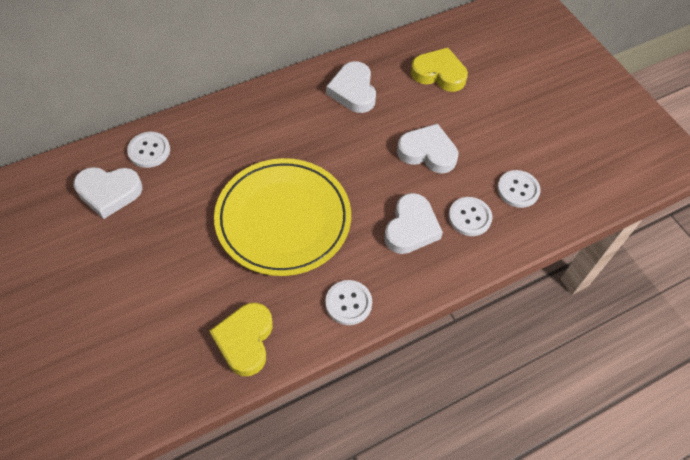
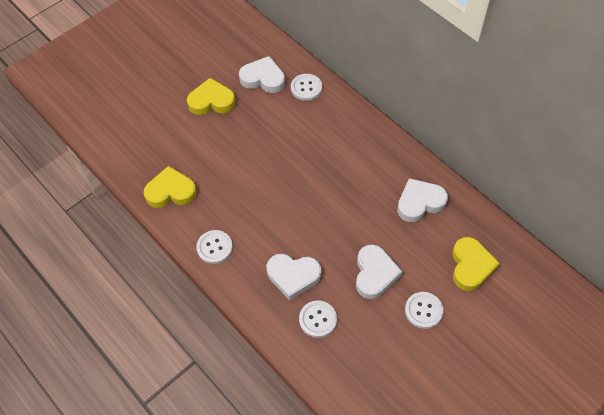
camera: 80 degrees right, 0 degrees up
(109, 192) = (263, 78): white heart -> white heart turned 120 degrees clockwise
(115, 261) = (211, 101): none -> yellow heart
(283, 219) = (274, 187): yellow plate -> none
(518, 190) = (360, 355): white button -> white button (423, 310)

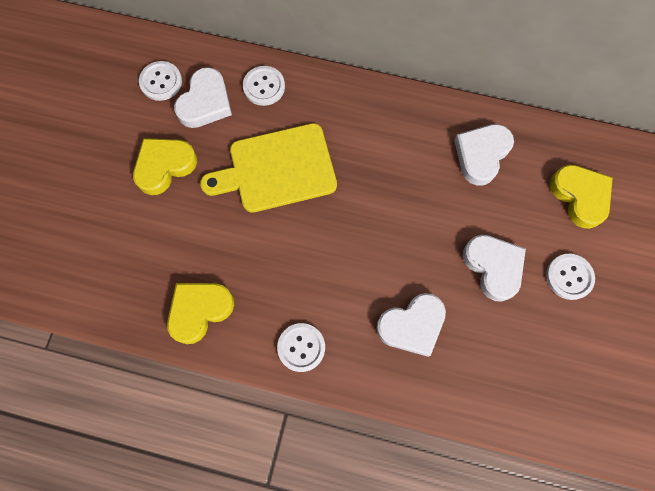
camera: 35 degrees left, 15 degrees up
(263, 78) = (205, 102): white heart -> white heart turned 135 degrees clockwise
(278, 139) = (277, 169): none -> yellow cutting board
(318, 319) = (472, 358): white button -> white button (161, 82)

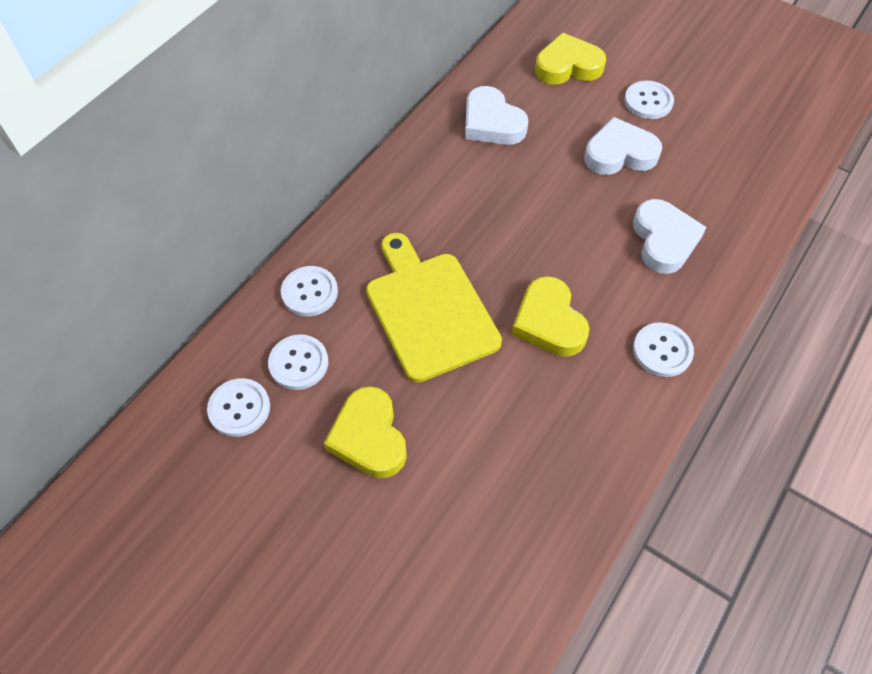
camera: 70 degrees left, 15 degrees down
(199, 310) = (585, 448): yellow heart -> yellow heart (549, 322)
(205, 102) = (298, 363): white heart -> white button
(277, 169) = (429, 310): yellow cutting board -> yellow cutting board turned 150 degrees clockwise

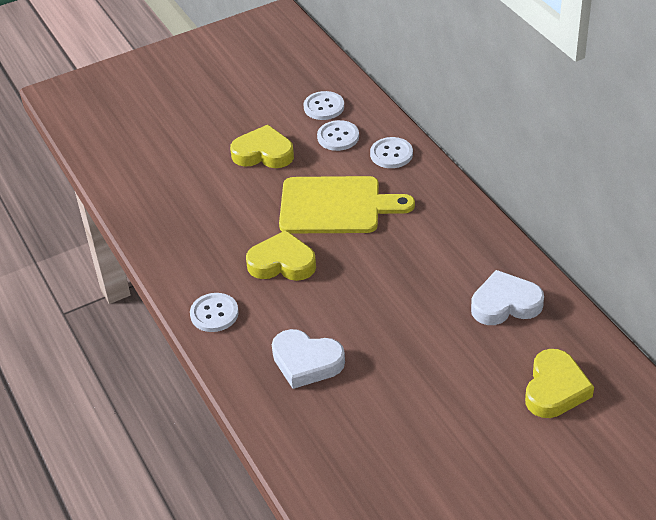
camera: 120 degrees right, 15 degrees down
(619, 153) = (417, 377): white heart -> none
(648, 101) = (472, 430): white button -> none

